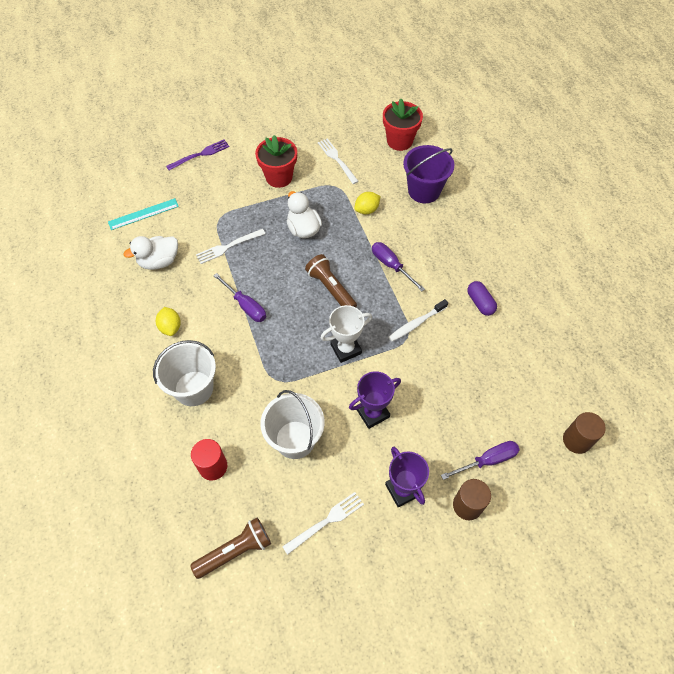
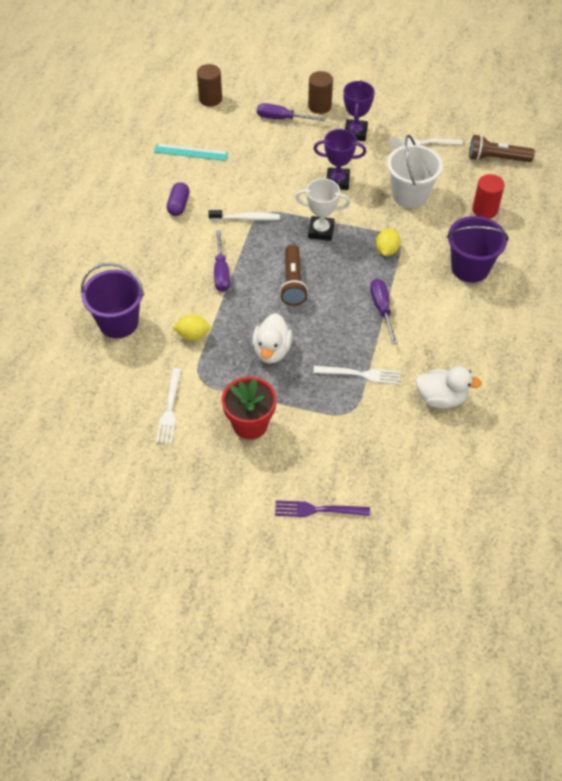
camera: 145 degrees left, 5 degrees down
(143, 214) = (430, 465): turquoise ruler -> turquoise ruler (191, 152)
(170, 327) = (464, 327): yellow lemon -> yellow lemon (387, 250)
(194, 388) = (470, 268): white bucket -> purple bucket
(399, 141) = (82, 391): red flower pot -> none

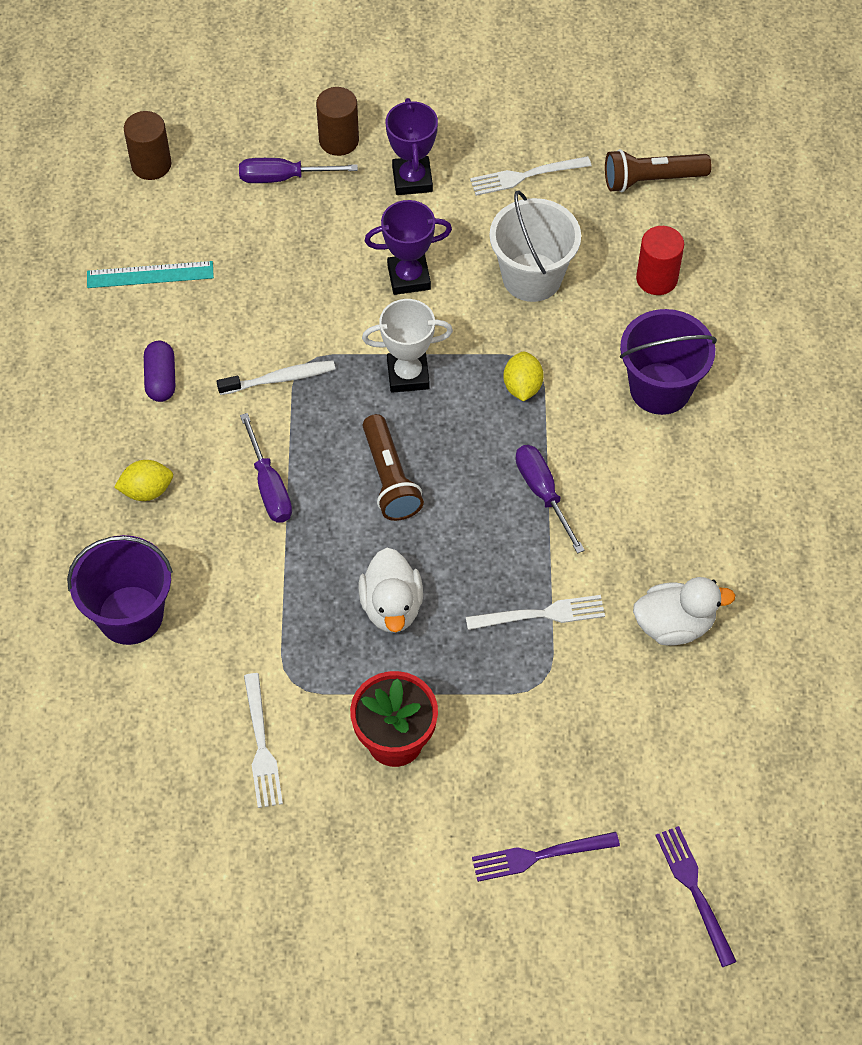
camera: 15 degrees left, 5 degrees up
(193, 335) = (258, 609): yellow lemon -> yellow lemon (147, 490)
(409, 553) = (693, 889): none -> purple fork

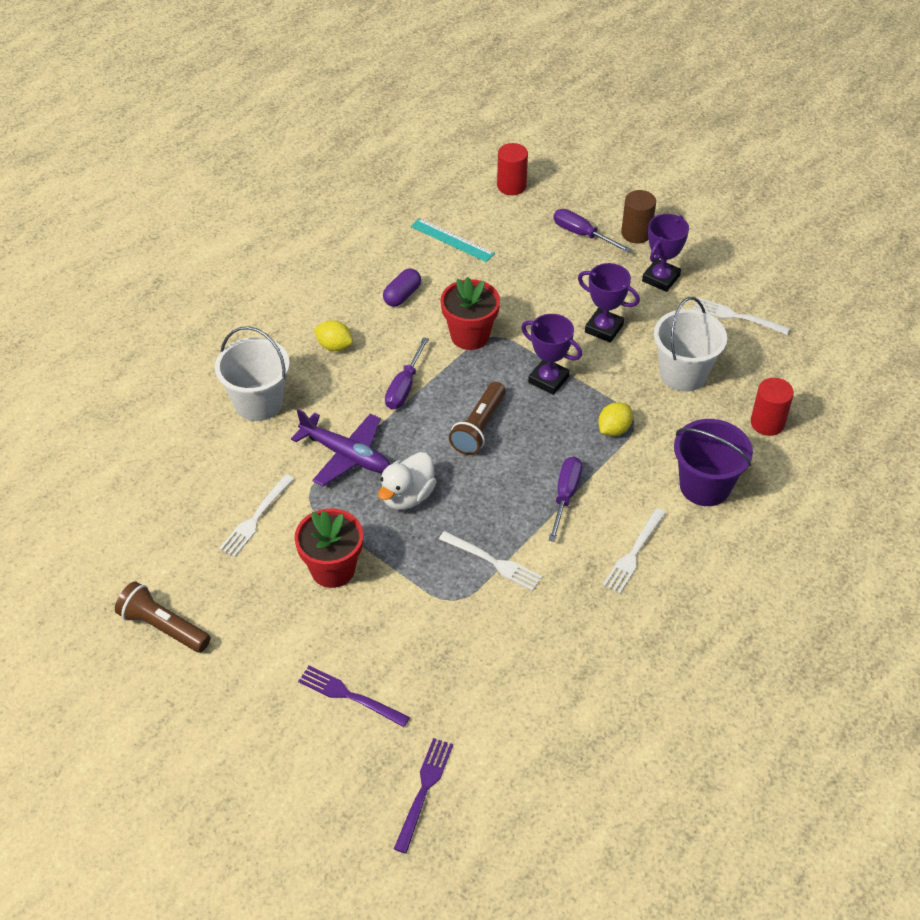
camera: 40 degrees right, 10 degrees down
(130, 615) = (258, 402): purple bucket -> white bucket
(151, 164) = (511, 186): brown cylinder -> red cylinder
(280, 379) = (470, 336): white toothbrush -> red flower pot
(285, 607) = (346, 455): none -> purple plane
(408, 375) = (548, 379): white trophy -> purple trophy
(652, 180) = (822, 366): brown flashlight -> brown flashlight (163, 627)
(660, 508) = (633, 554): none -> white fork
(674, 625) = (573, 626): white duck -> none

